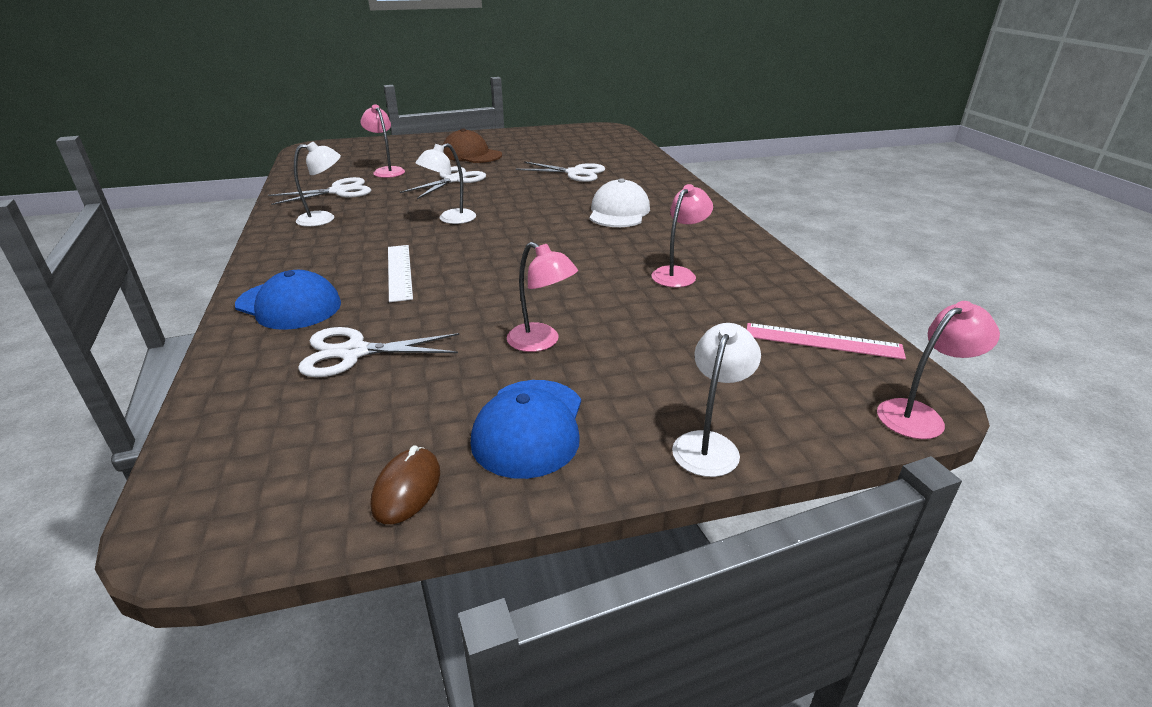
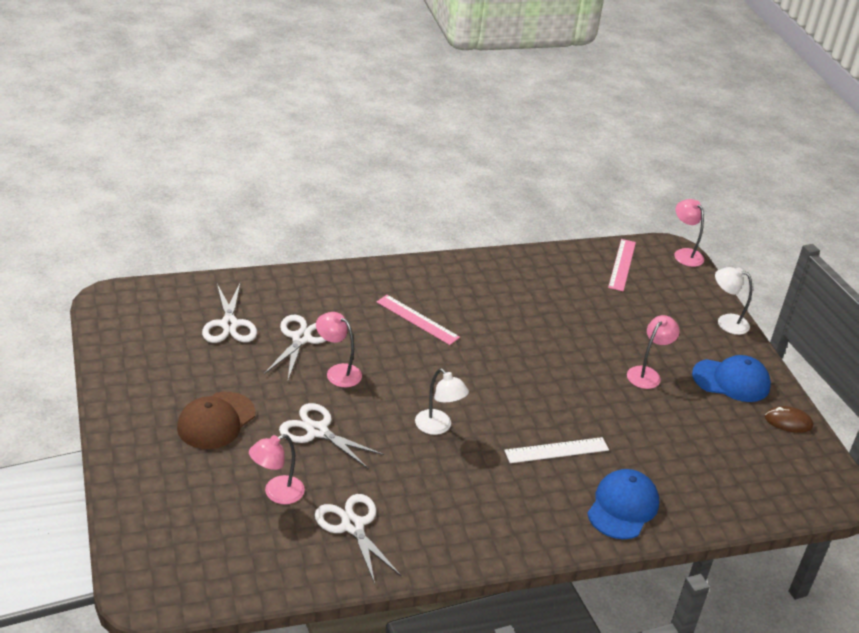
camera: 95 degrees left, 5 degrees up
(324, 219) = (439, 522): white lamp -> none
(354, 352) = (679, 459): white scissors -> white scissors (229, 324)
(619, 212) = (417, 319): white cap -> pink ruler
(678, 274) = (541, 304): pink lamp -> pink lamp (338, 372)

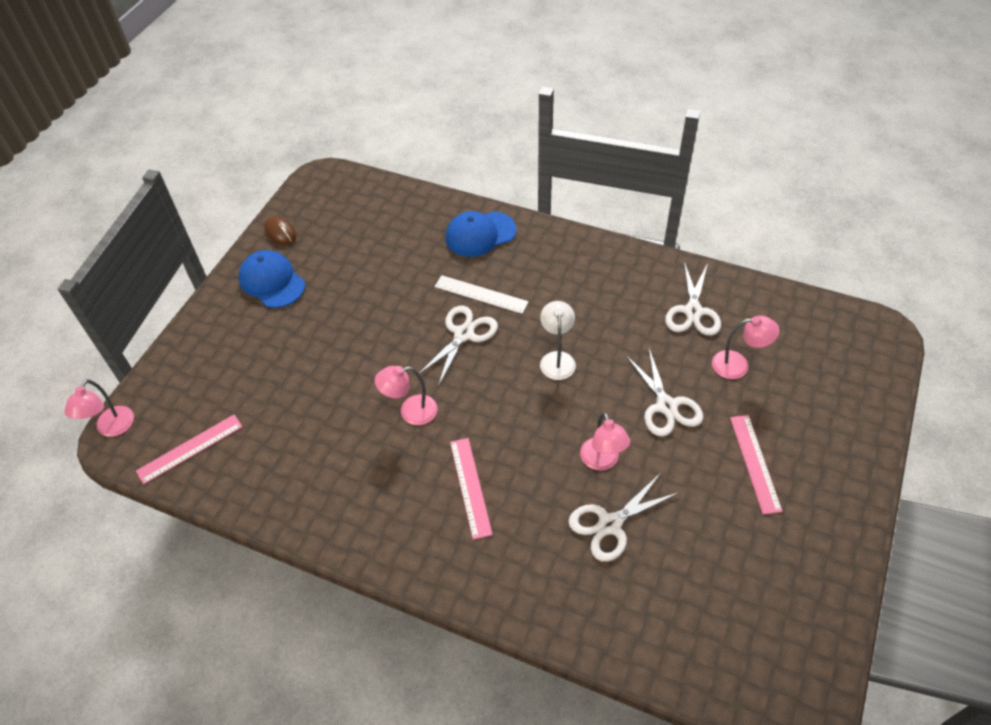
camera: 135 degrees left, 15 degrees up
(216, 421) = (755, 463): brown cap -> pink ruler
(229, 324) = (676, 588): white scissors -> white scissors (464, 334)
(647, 374) = (329, 320): pink lamp -> pink lamp (410, 412)
(726, 322) = (194, 333): white lamp -> none

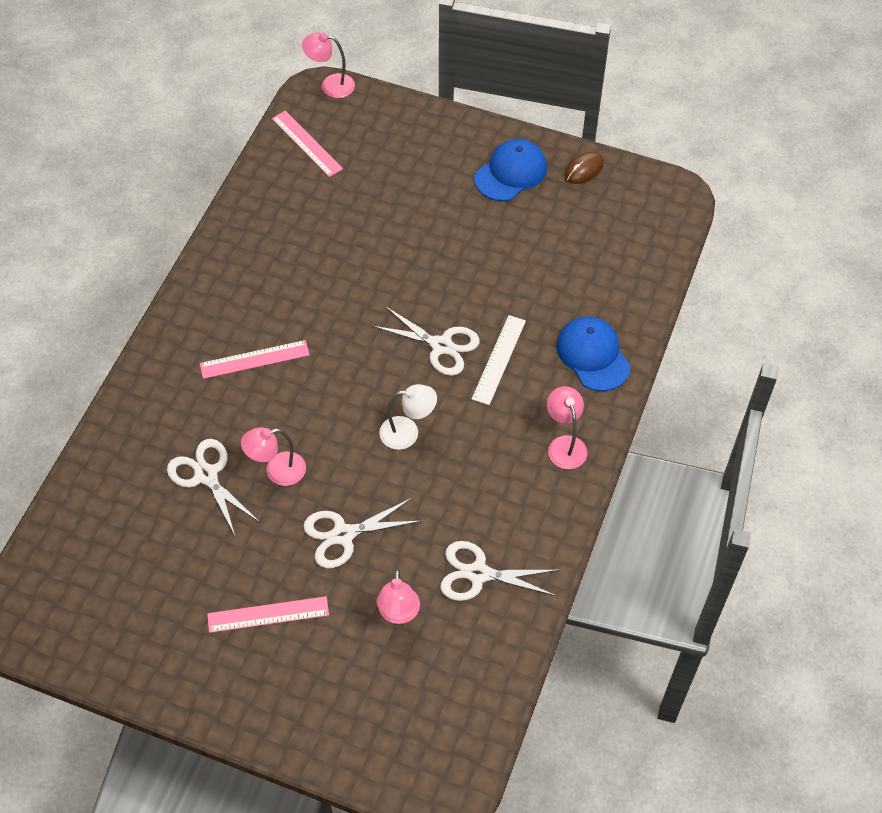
camera: 85 degrees right, 5 degrees up
(410, 412) = (342, 306): pink lamp -> pink lamp (564, 445)

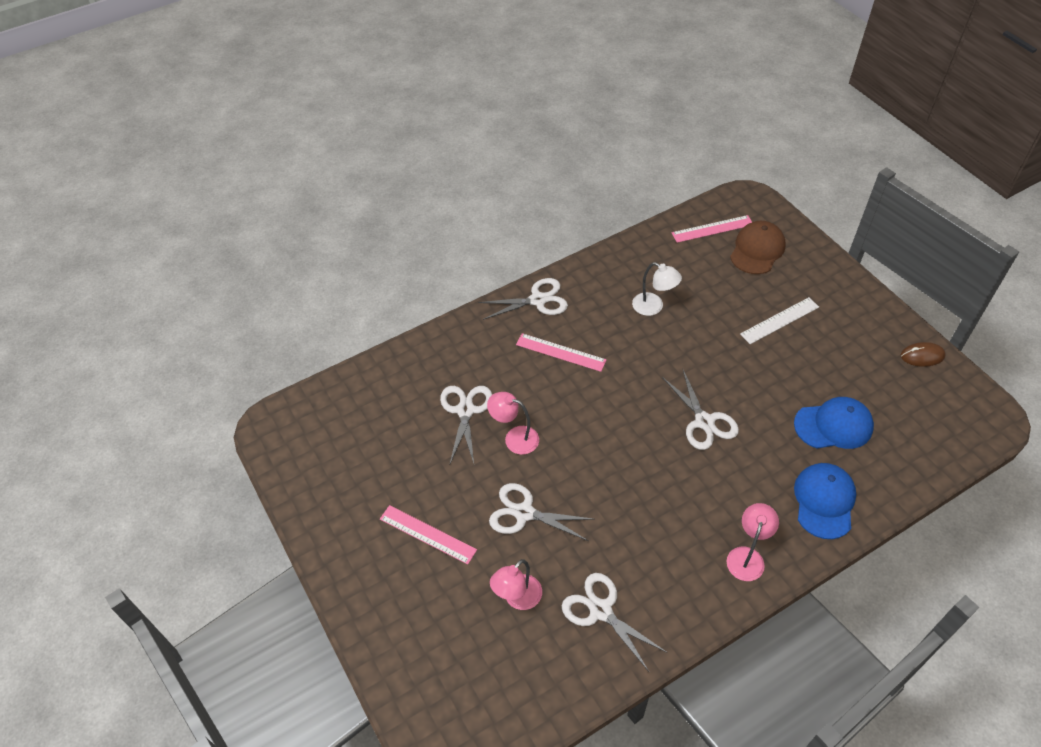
camera: 40 degrees right, 5 degrees down
(188, 319) = (538, 300): none -> white scissors
(306, 143) = (712, 229): pink ruler -> pink ruler turned 75 degrees clockwise
(330, 85) = (760, 199): pink lamp -> none
(366, 143) = (757, 250): none -> brown cap
(407, 432) = (629, 469): white lamp -> white lamp (653, 307)
(498, 359) = (742, 458): white ruler -> white ruler (779, 320)
(511, 173) = (857, 327): blue cap -> blue cap (833, 425)

